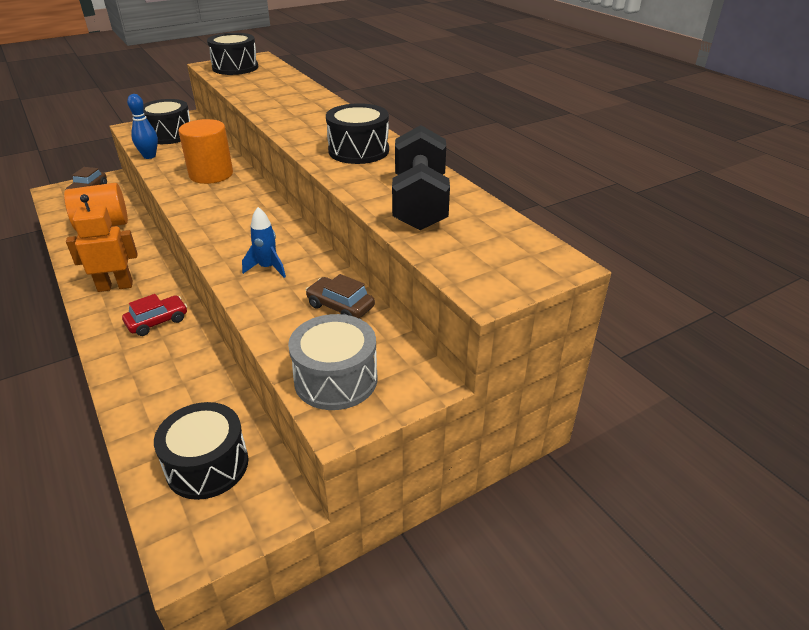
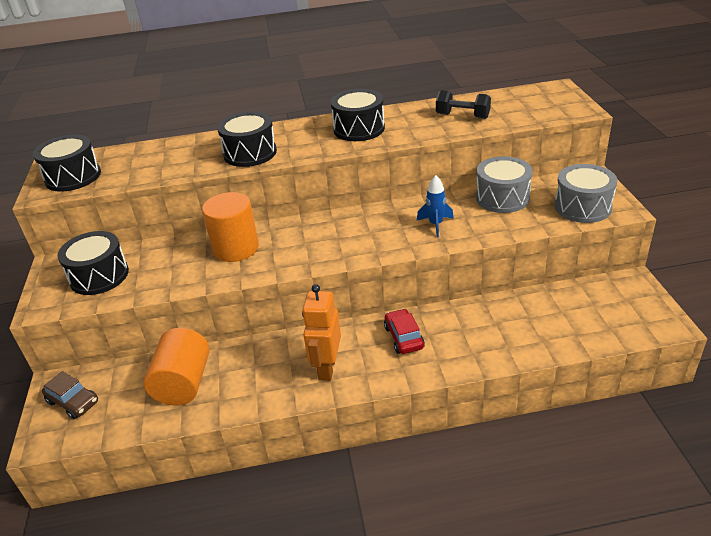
camera: 65 degrees left, 0 degrees up
(149, 156) = (150, 290): blue bowling pin -> none
(207, 465) = (591, 312): black drum -> black drum (250, 153)
(340, 306) = (502, 198): brown car -> grey drum
(419, 203) = (462, 116): black dumbbell -> black dumbbell, size x0.59

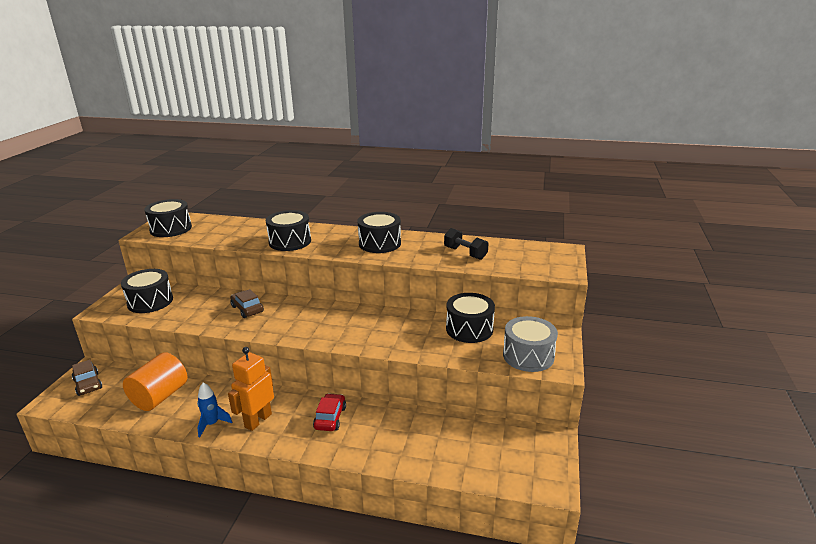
camera: 20 degrees right, 10 degrees down
(236, 248) = (247, 309): orange cylinder -> brown car
(435, 225) = (398, 334): blue rocket -> blue rocket (212, 424)
(502, 198) = (469, 329): grey drum -> black drum

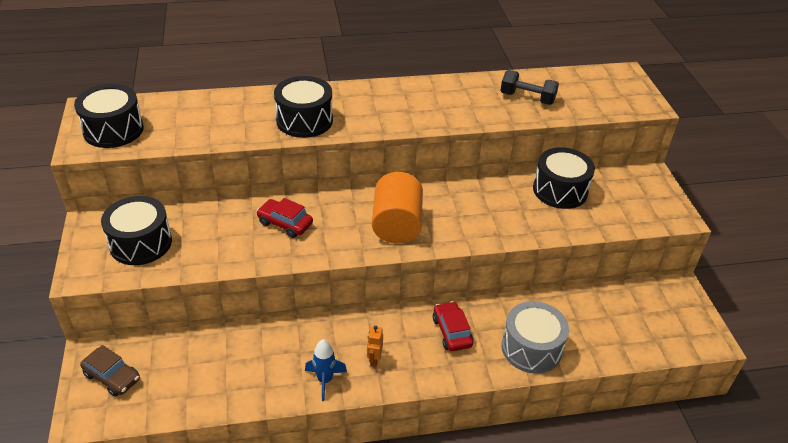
camera: 25 degrees left, 15 degrees up
(160, 396) = (227, 365): orange cylinder -> orange cylinder (397, 225)
(247, 309) = (285, 223): brown car -> red car
(258, 420) = (374, 359): orange robot -> orange robot, size x0.48
(380, 243) = (419, 102): black drum -> none
(528, 356) = (640, 210): grey drum -> grey drum (531, 348)

